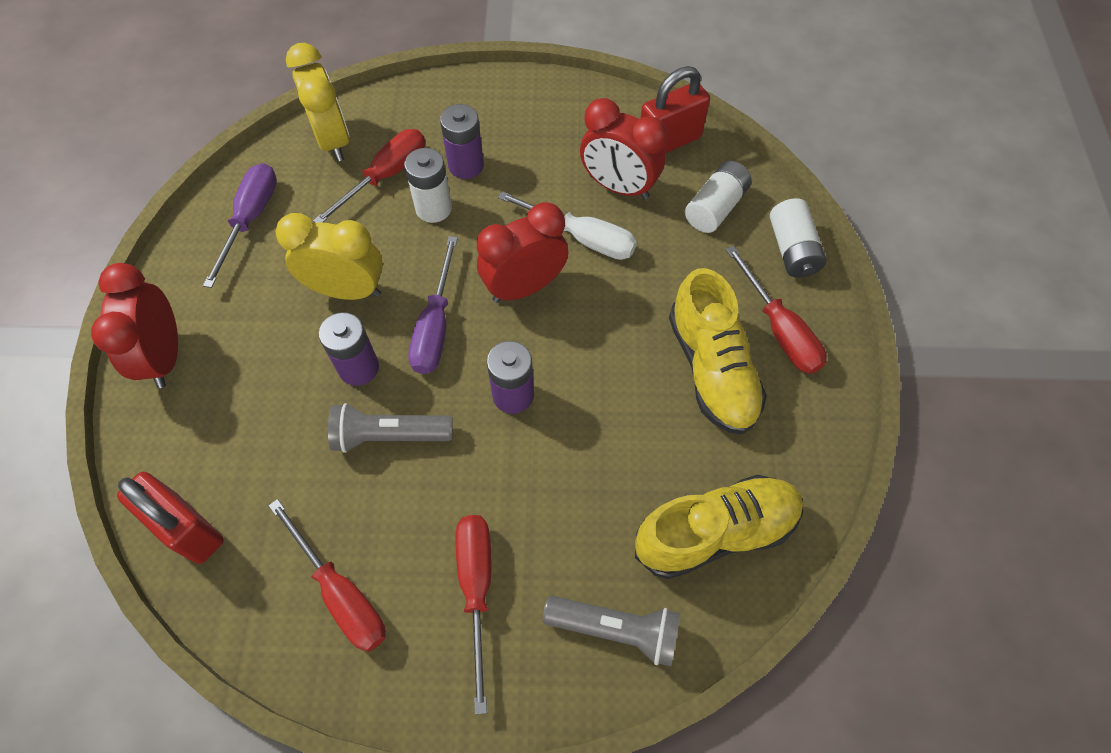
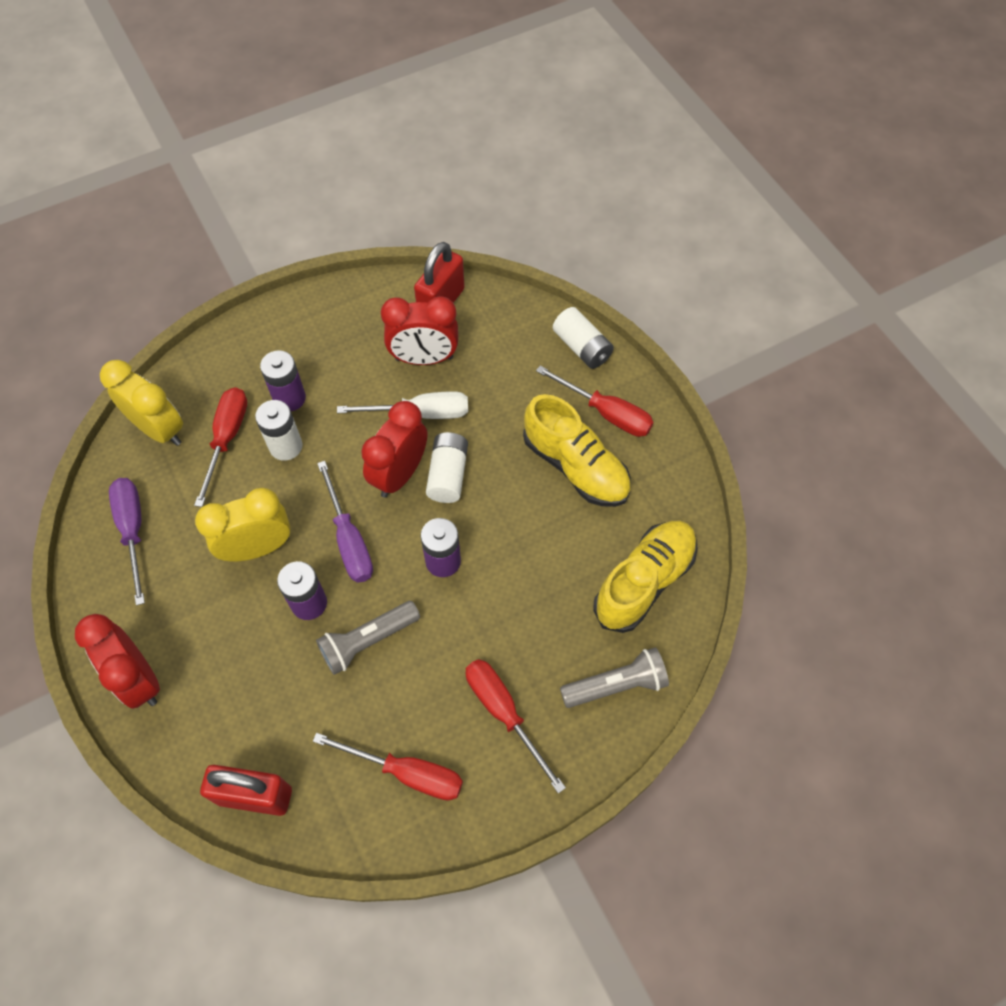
camera: 30 degrees left, 0 degrees up
(715, 208) = (507, 341): white battery -> white battery (448, 475)

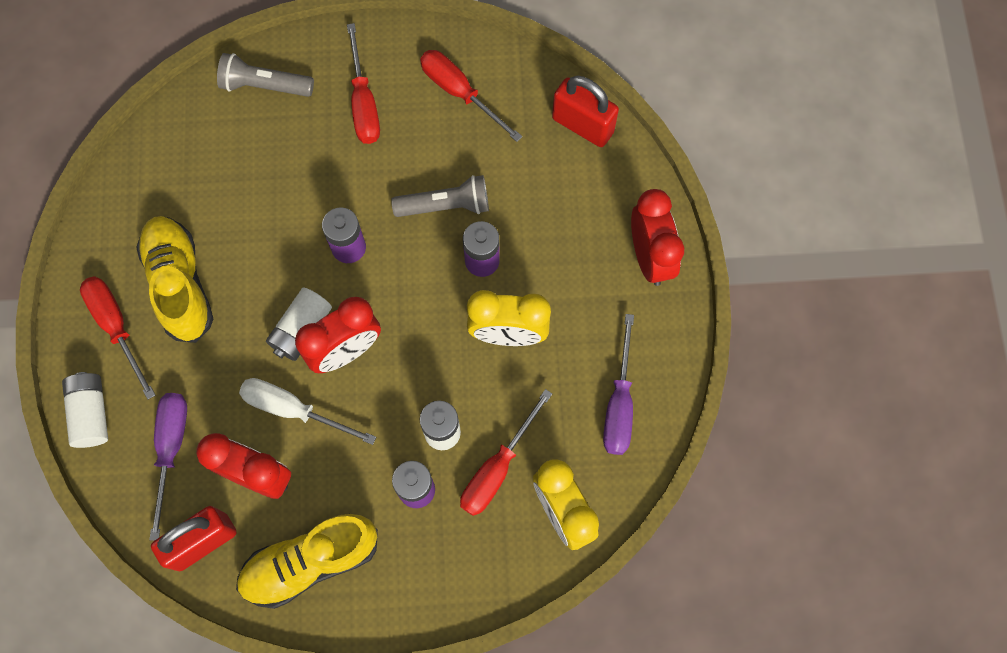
camera: 155 degrees left, 10 degrees up
(349, 540) = (422, 304): purple screwdriver -> purple screwdriver (171, 449)
(644, 582) = (189, 154): yellow shoe -> yellow shoe (310, 562)

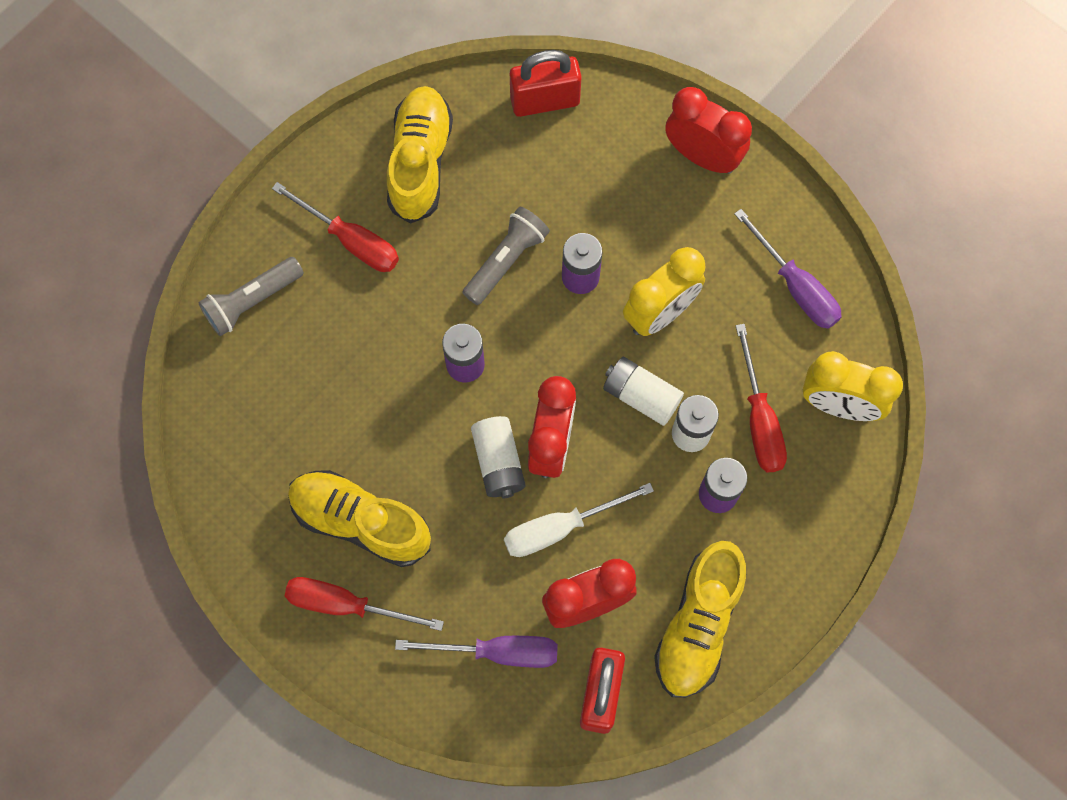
camera: 45 degrees left, 0 degrees up
(91, 413) = (402, 689): white battery -> white battery (641, 396)
(171, 449) = (498, 652): purple screwdriver -> purple screwdriver turned 135 degrees clockwise
(459, 92) = (420, 162): red screwdriver -> yellow shoe

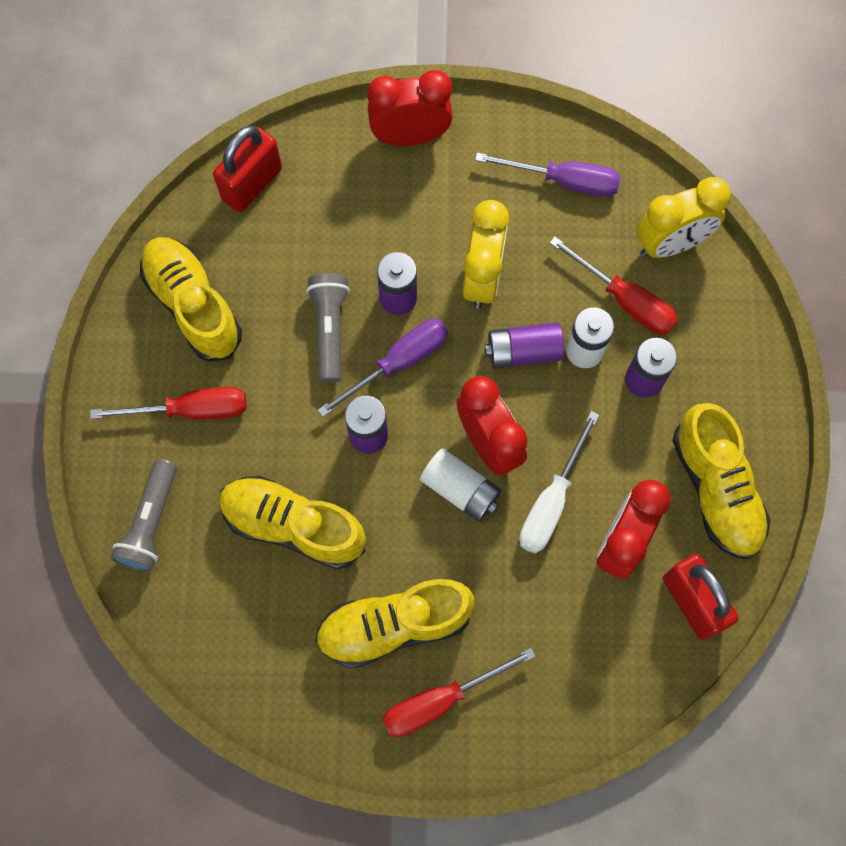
camera: 40 degrees left, 0 degrees up
(351, 387) = (293, 526): none -> yellow shoe
(498, 652) = (589, 636): purple screwdriver -> purple screwdriver (399, 363)
(641, 396) = (523, 352): white battery -> purple battery

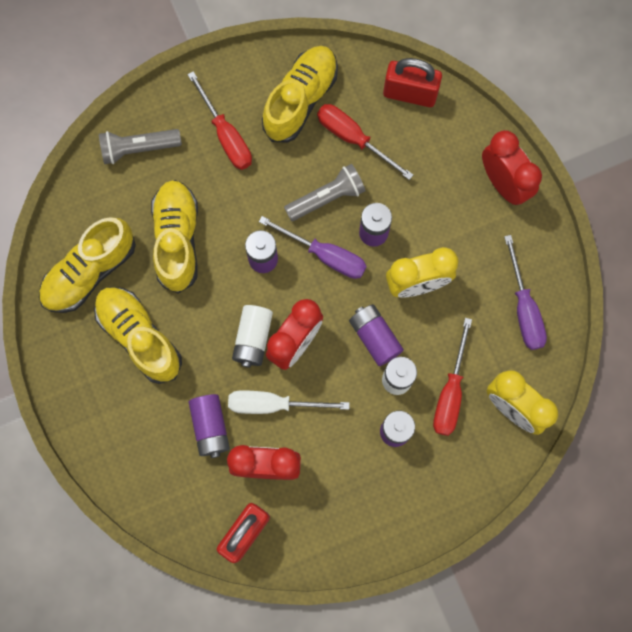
camera: 65 degrees right, 5 degrees up
(440, 700) = (103, 389): red screwdriver -> red screwdriver (353, 138)
(546, 587) = (210, 427): none -> purple battery
(715, 489) = (336, 517): yellow shoe -> yellow shoe (90, 272)

